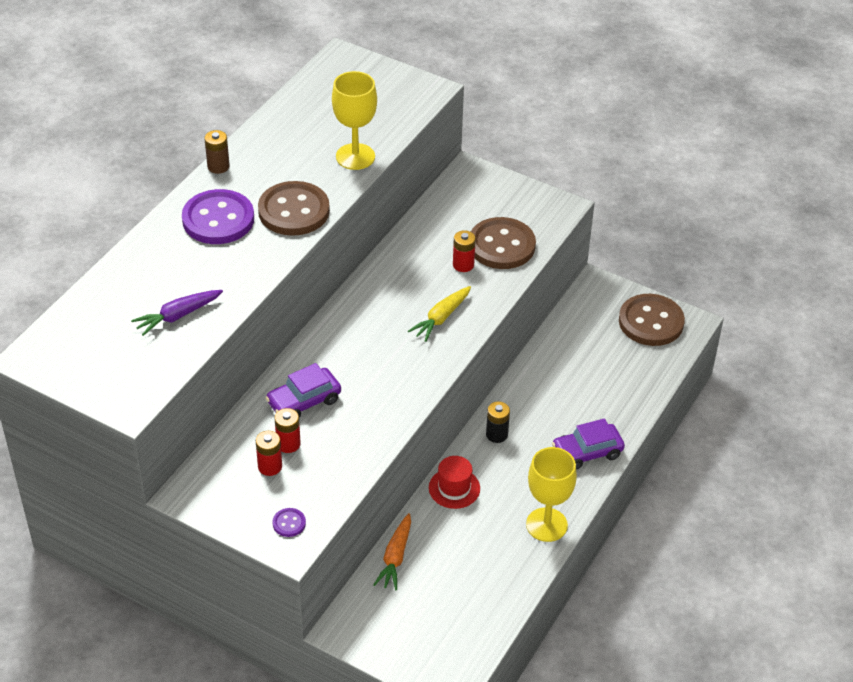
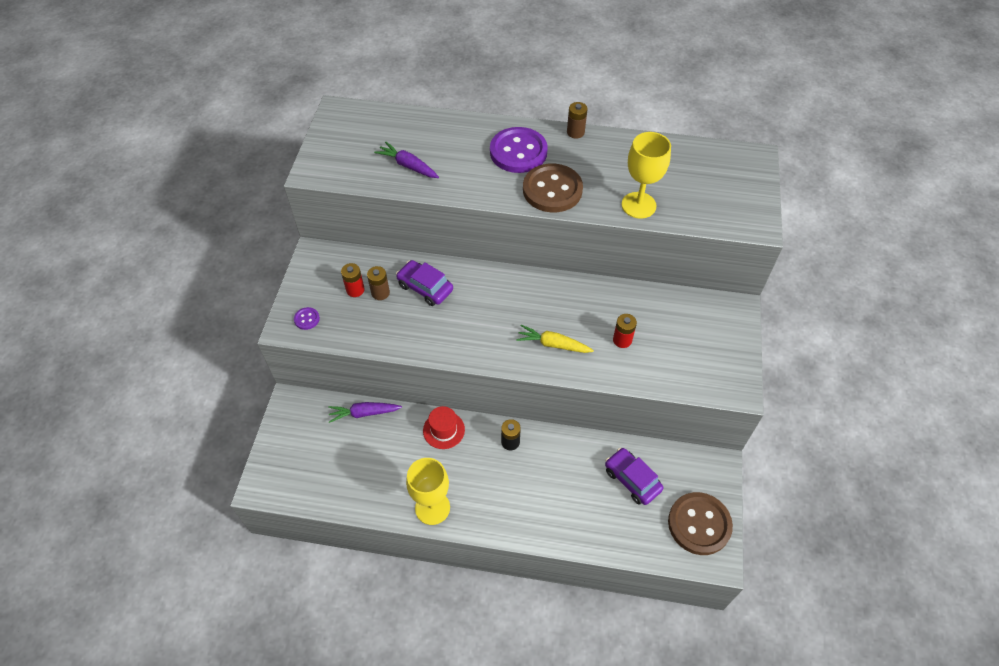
camera: 70 degrees right, 10 degrees up
(288, 444) = (380, 293): red battery -> brown battery
(395, 557) = (364, 413): orange carrot -> purple carrot
(501, 245) = (661, 360): brown button -> none
(587, 452) = (521, 516): purple car -> purple car (632, 480)

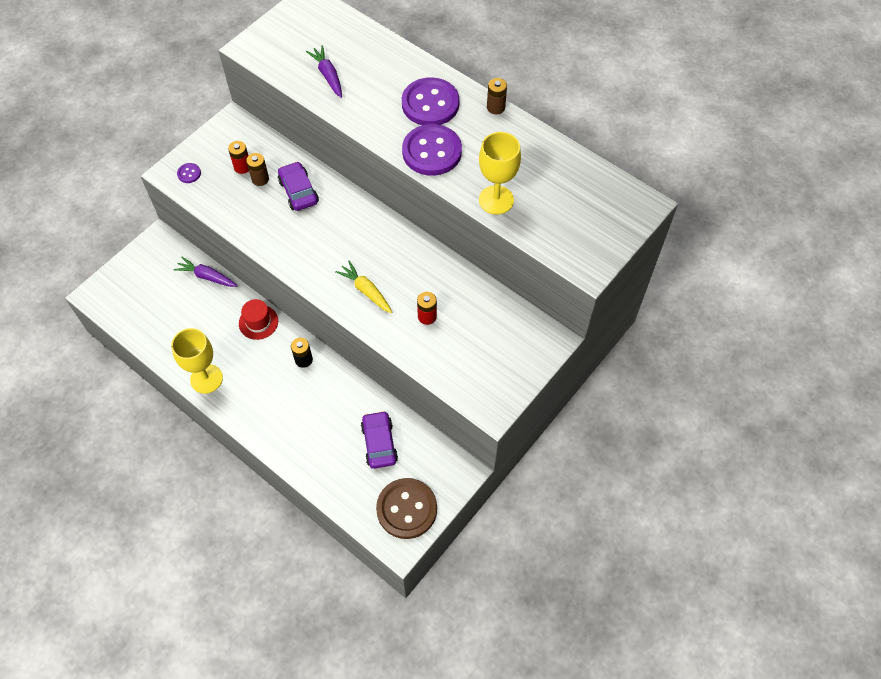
camera: 30 degrees right, 5 degrees up
(552, 190) = (432, 152): brown button -> purple button

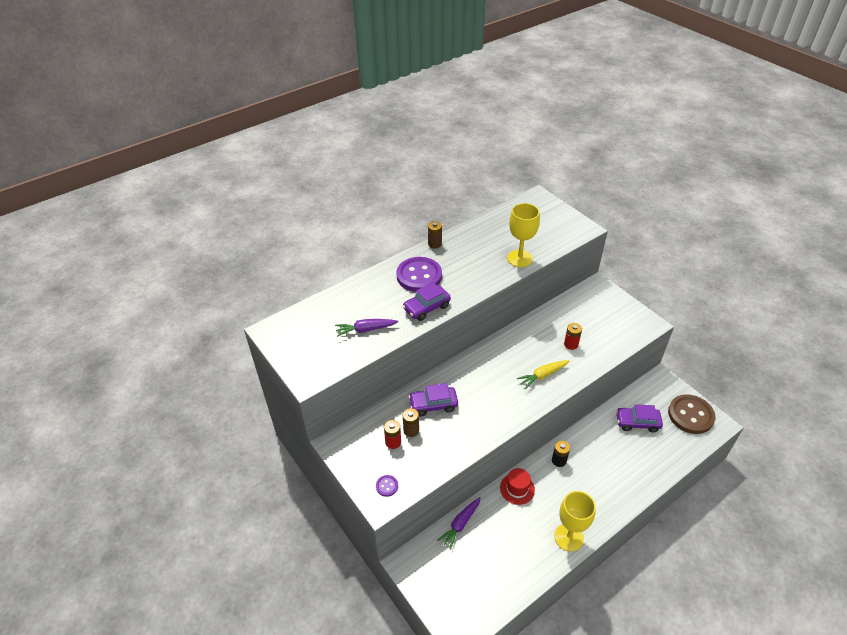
camera: 75 degrees left, 15 degrees down
(377, 121) = (426, 307): none -> purple car
(432, 152) = (466, 282): purple button -> none

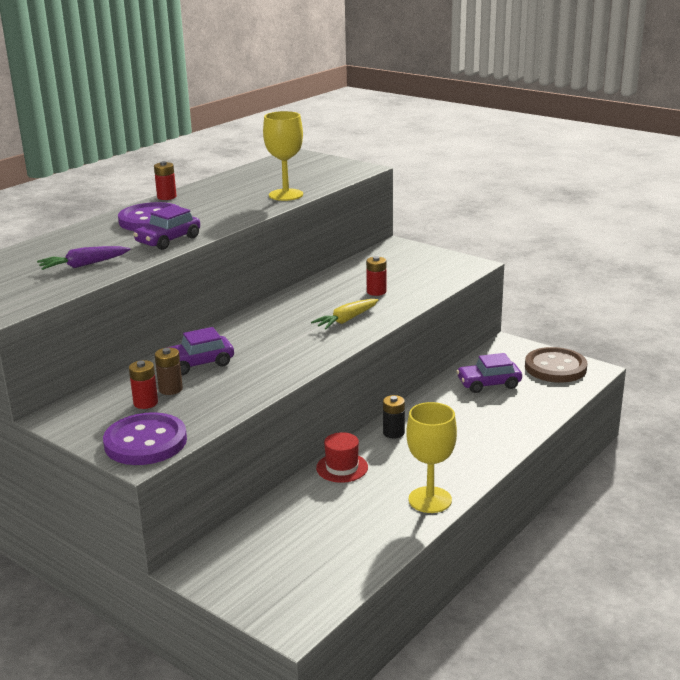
camera: 15 degrees left, 20 degrees down
(387, 486) = (145, 442): purple button -> purple button, size x2.36
(434, 244) = (166, 197): brown battery -> red battery
(460, 524) = (267, 515): purple carrot -> none

